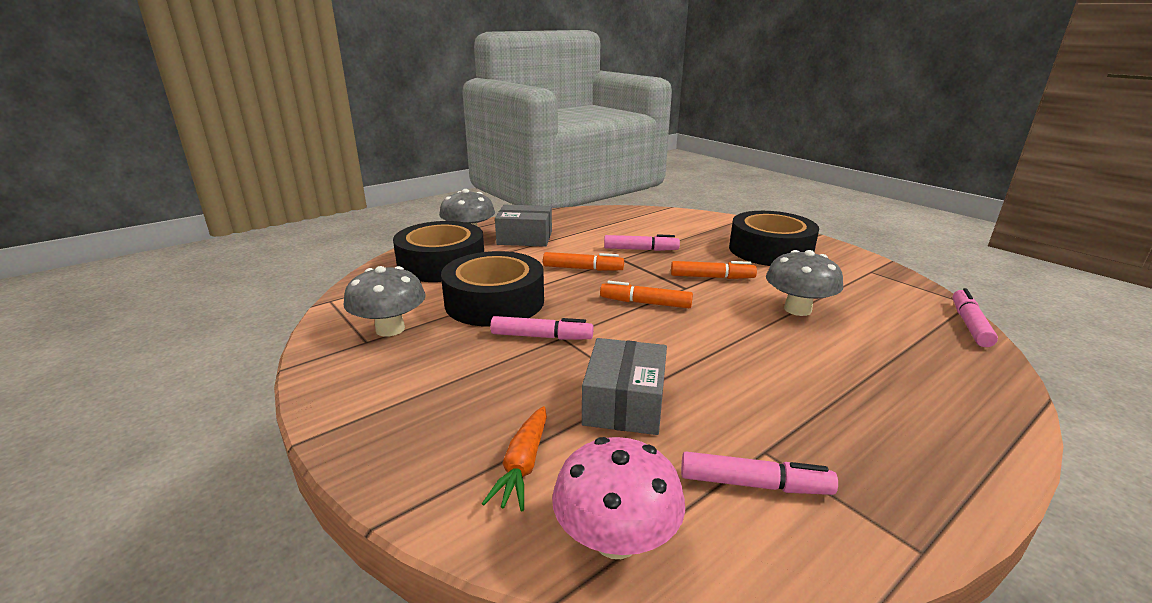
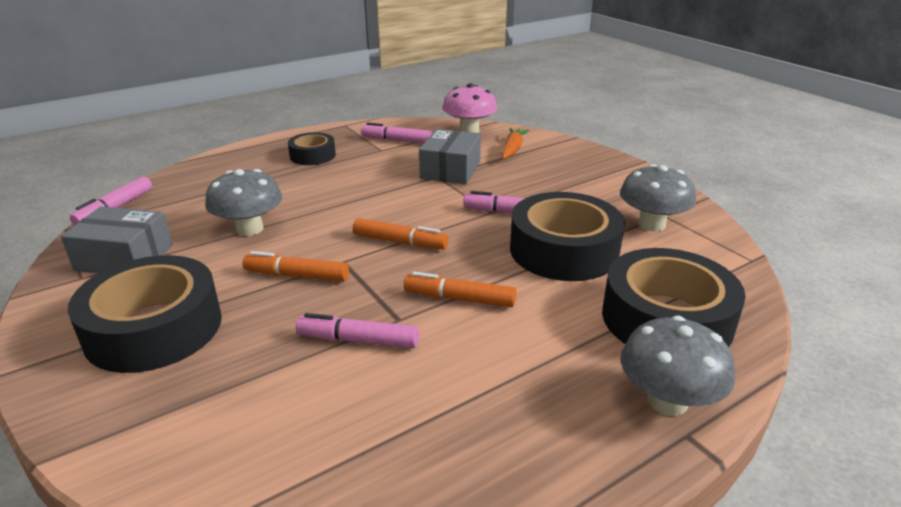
camera: 175 degrees left, 5 degrees up
(525, 238) = (557, 388): grey box -> grey box (124, 258)
(865, 427) = (312, 155): none -> black tape

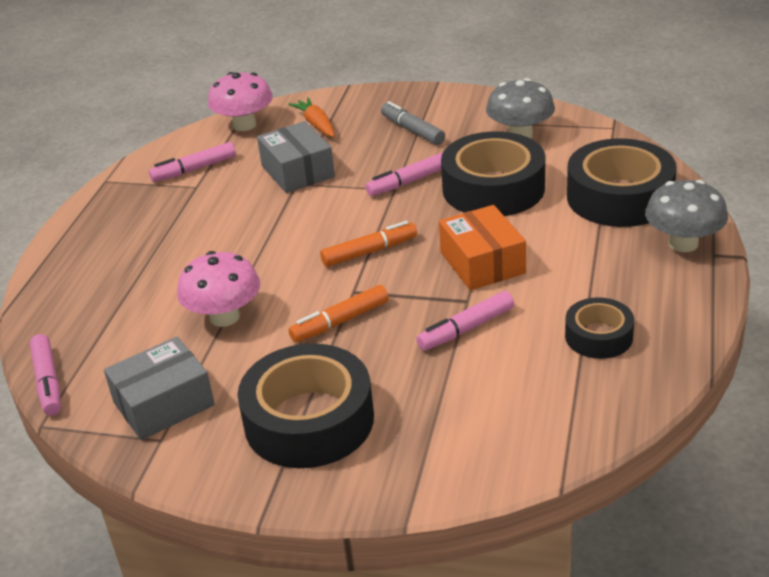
camera: 40 degrees left, 5 degrees up
(249, 229) = (224, 317): grey mushroom -> pink mushroom
(312, 155) = (140, 227): black tape -> black tape (598, 336)
(459, 299) = (482, 263): orange marker -> orange box
(571, 182) = (412, 130): none -> grey marker

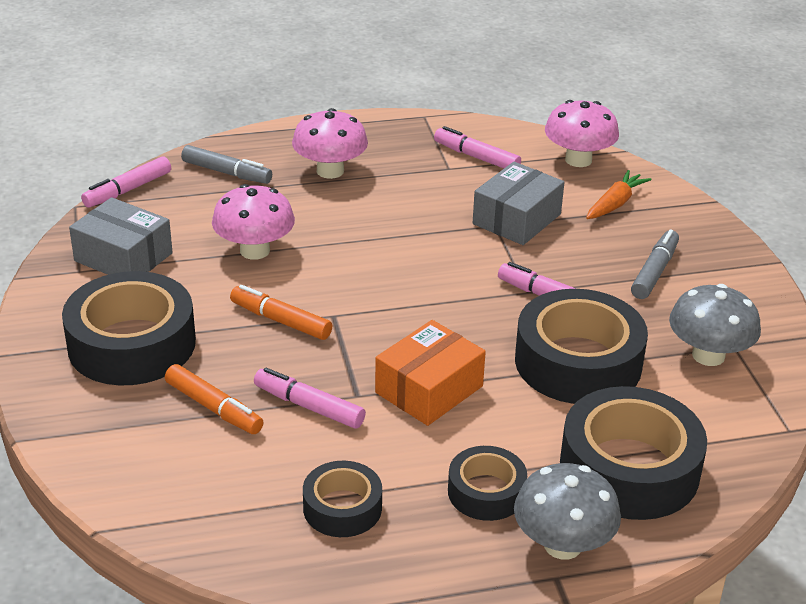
camera: 60 degrees right, 0 degrees up
(82, 310) = (227, 173): none -> grey marker
(139, 249) = (330, 171): none -> pink mushroom
(369, 252) = (404, 307): orange marker -> orange marker (214, 408)
(614, 263) = (486, 492): none -> black tape

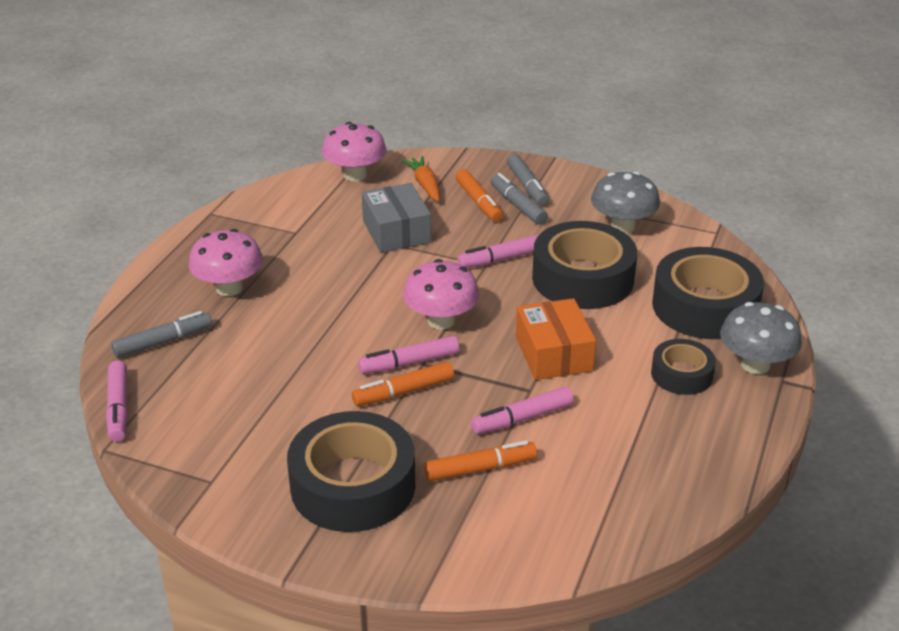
camera: 55 degrees left, 0 degrees up
(123, 257) = (221, 447): grey box -> none
(255, 250) = (295, 369): pink mushroom -> pink mushroom (441, 321)
(342, 508) = (648, 446): black tape -> none
(476, 157) = (297, 214): pink marker -> pink marker (409, 363)
(628, 246) = (479, 202): none -> orange marker
(697, 265) = (527, 186): none -> grey marker

